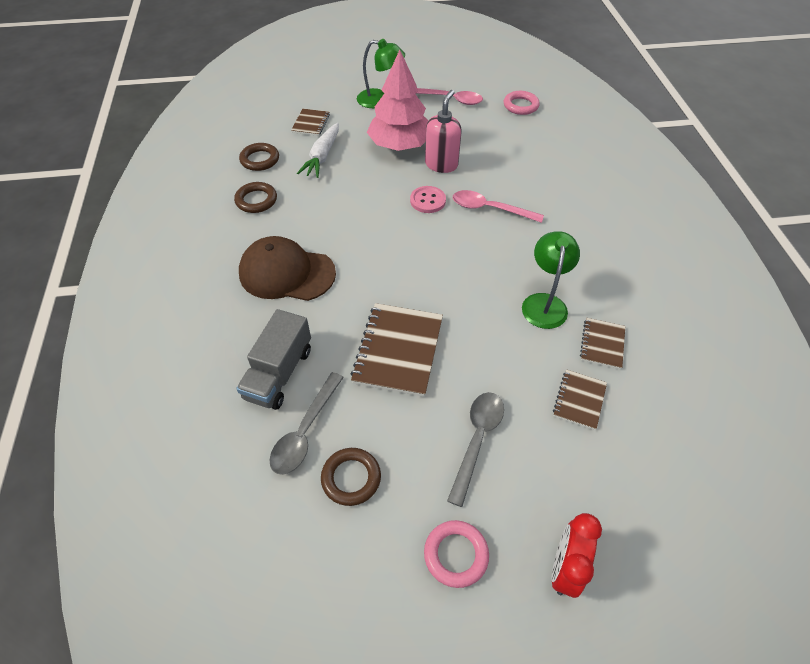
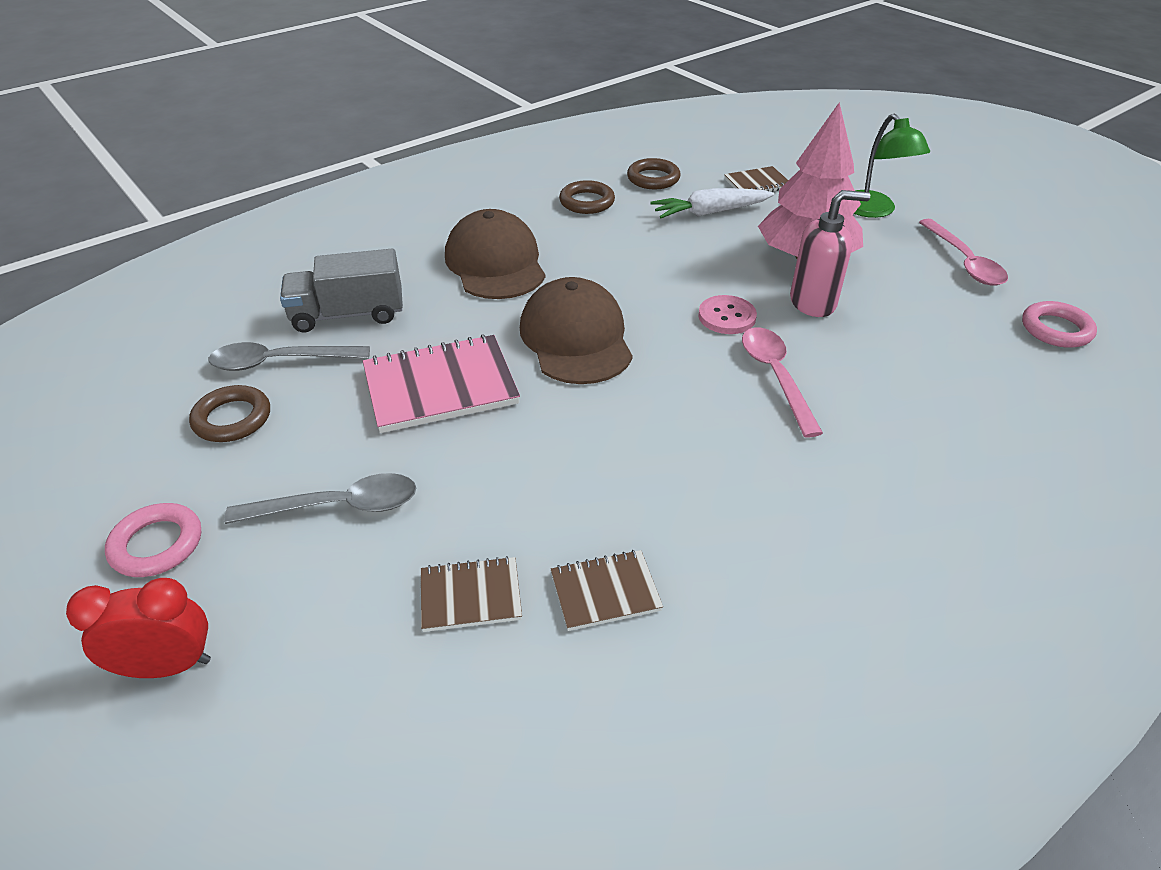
camera: 60 degrees right, 10 degrees down
(398, 269) = (576, 338): none -> brown cap
(398, 350) = (440, 386): brown notebook -> pink notebook
(544, 303) = (637, 496): green lamp -> none

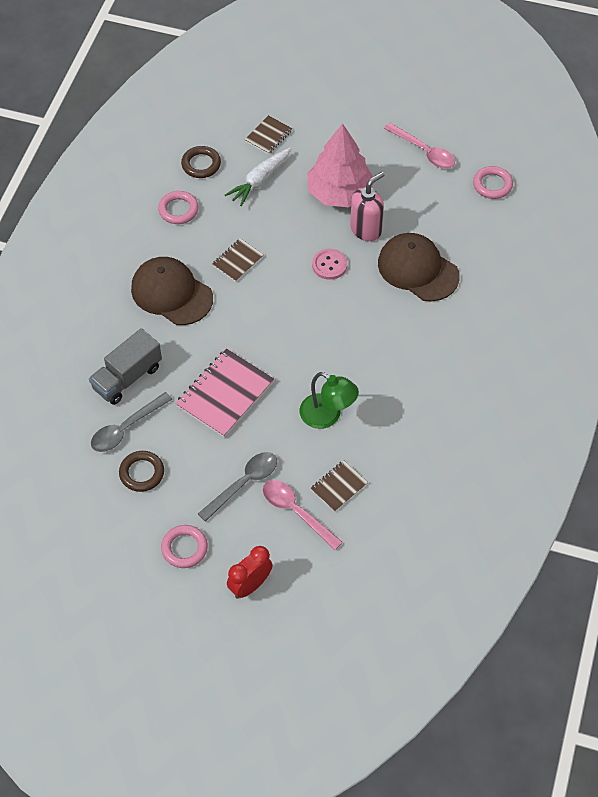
camera: 35 degrees left, 15 degrees up
(576, 338) = (264, 324): brown cap -> brown cap (417, 269)
(587, 202) = (178, 210): brown ring -> pink ring
(605, 592) = (389, 452): brown notebook -> brown notebook (237, 261)
(776, 377) = (380, 294): pink spoon -> pink spoon (296, 512)
(874, 211) = (352, 128): green lamp -> green lamp (327, 416)

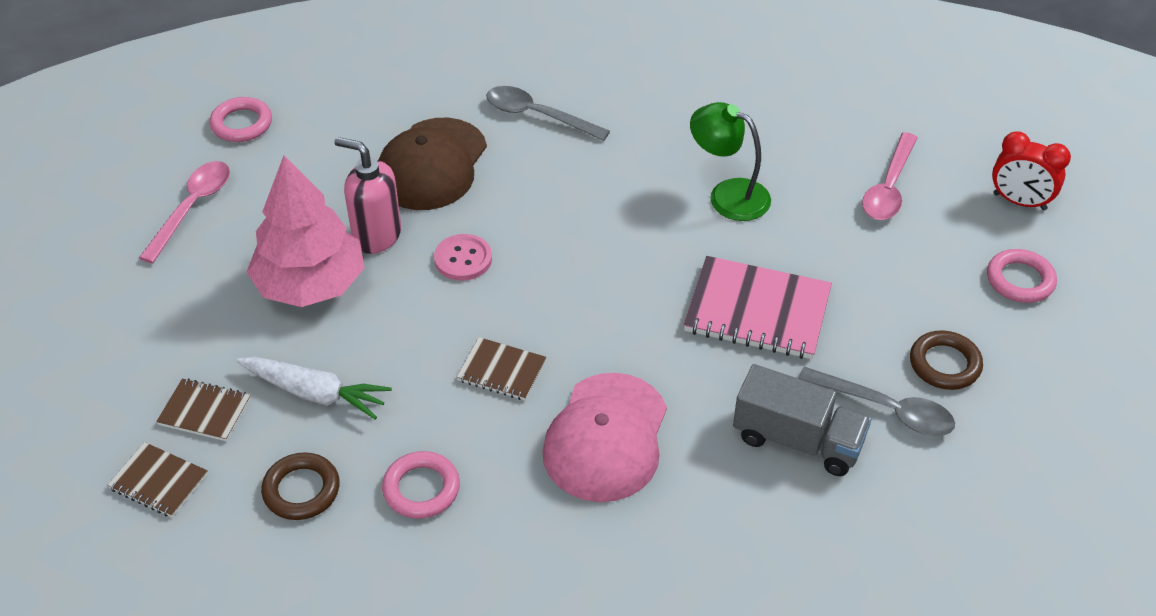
camera: 110 degrees left, 10 degrees down
(171, 293) = (606, 438): brown cap -> pink cap
(243, 484) = (885, 249): grey spoon -> grey spoon (538, 115)
(327, 416) = (728, 195): green lamp -> green lamp turned 75 degrees counterclockwise
(339, 487) = (826, 158): brown notebook -> brown notebook (158, 482)

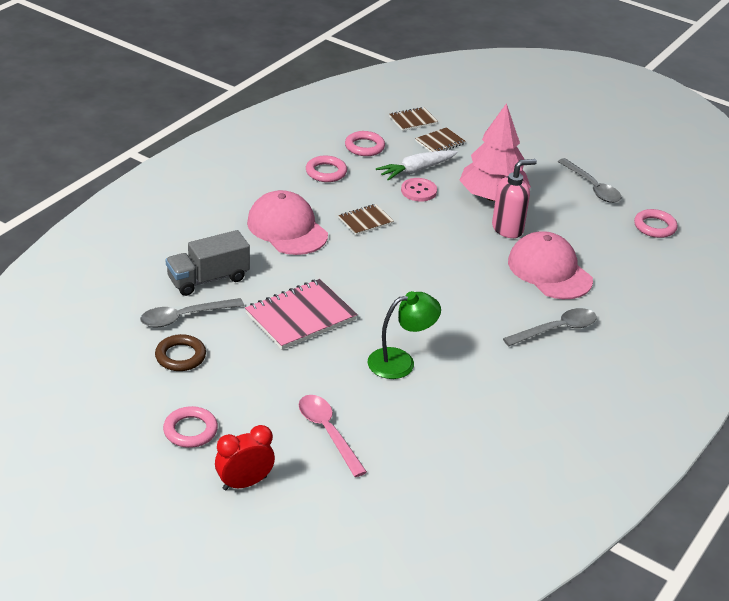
camera: 125 degrees right, 10 degrees down
(192, 208) = (592, 187): pink spoon -> grey spoon
(301, 490) = (364, 147): brown ring -> pink ring
(432, 165) = (549, 271): brown cap -> pink cap
(463, 259) = (458, 246): pink button -> pink button (418, 191)

